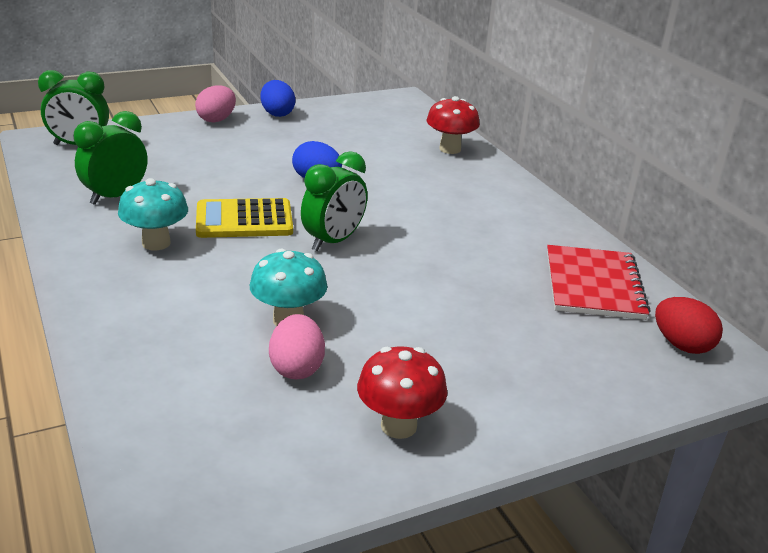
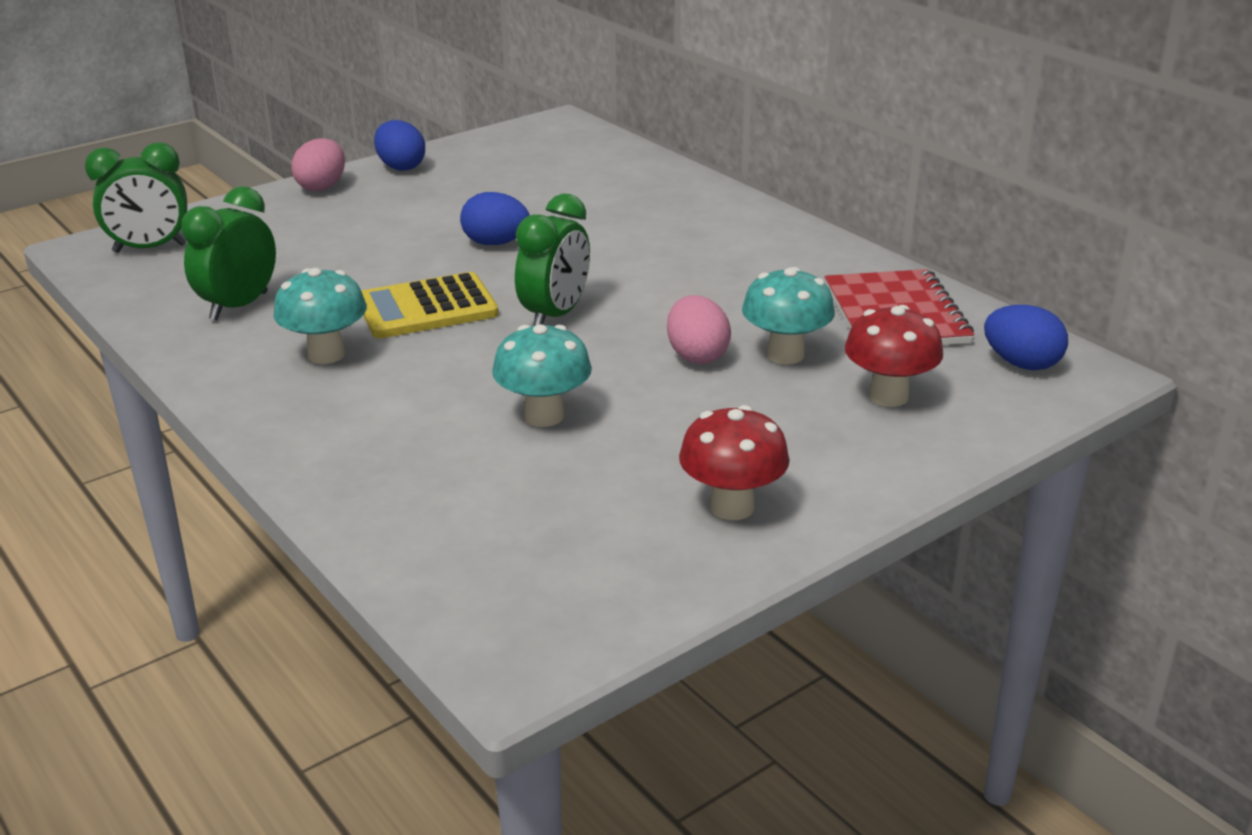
camera: 10 degrees left, 0 degrees up
(296, 368) = (581, 467): pink egg -> pink egg (697, 356)
(450, 149) = (651, 179): red mushroom -> red mushroom (888, 396)
(493, 303) = (785, 355): none -> turquoise mushroom
(682, 345) = (1021, 364): red egg -> blue egg

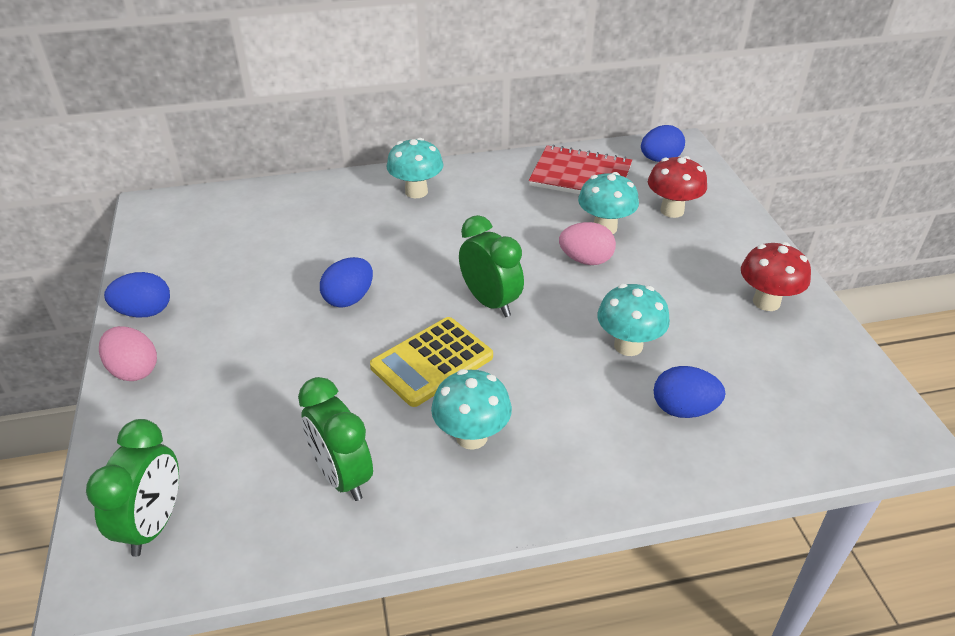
camera: 65 degrees left, 10 degrees up
(427, 308) = (432, 362): yellow calculator -> yellow calculator turned 45 degrees clockwise
(450, 473) = (683, 409): none -> blue egg
(730, 226) = (416, 191): none -> turquoise mushroom

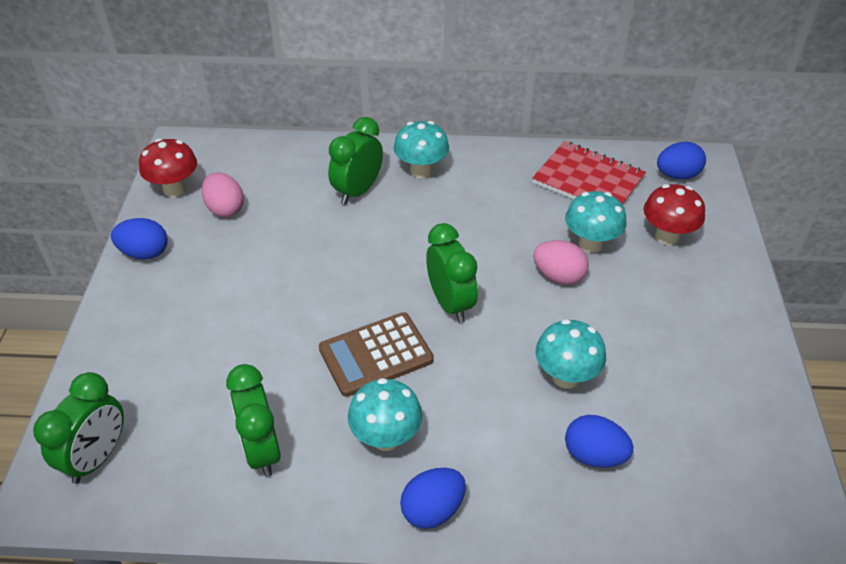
camera: 15 degrees right, 5 degrees up
(134, 370) = (120, 308): pink egg -> pink egg (225, 208)
(349, 299) = (323, 274): blue egg -> blue egg (432, 510)
(358, 219) = (357, 191): none -> green clock
(432, 362) = (376, 354): yellow calculator -> brown calculator
(766, 302) = (724, 358): red mushroom -> red mushroom (175, 189)

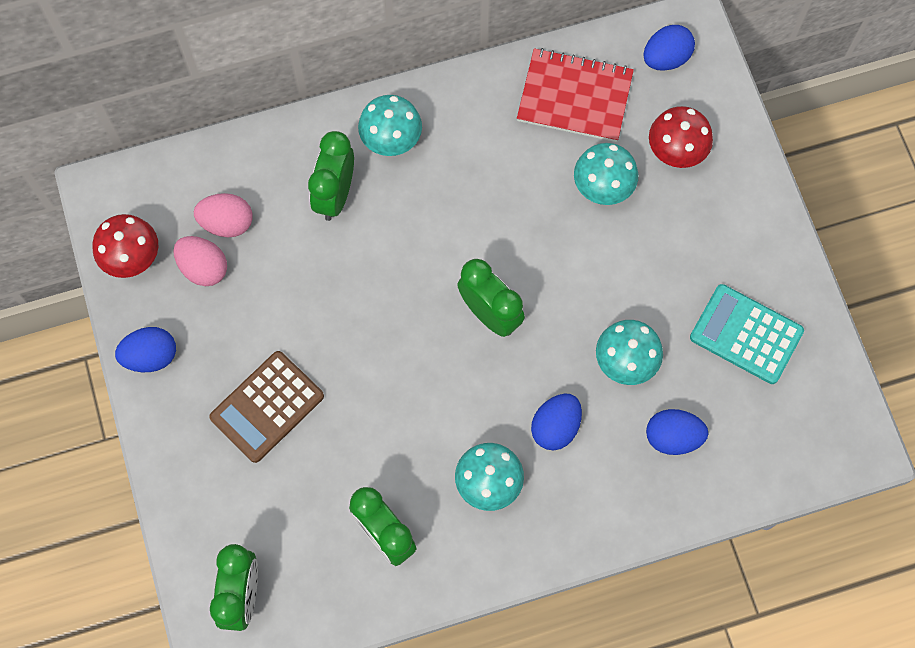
camera: 20 degrees left, 25 degrees up
(376, 354) = (442, 399): brown calculator -> brown calculator (267, 406)
(432, 510) = (555, 538): blue egg -> blue egg (555, 427)
(558, 276) = (583, 243): pink egg -> pink egg (227, 223)
(699, 388) = (746, 334): none -> turquoise calculator

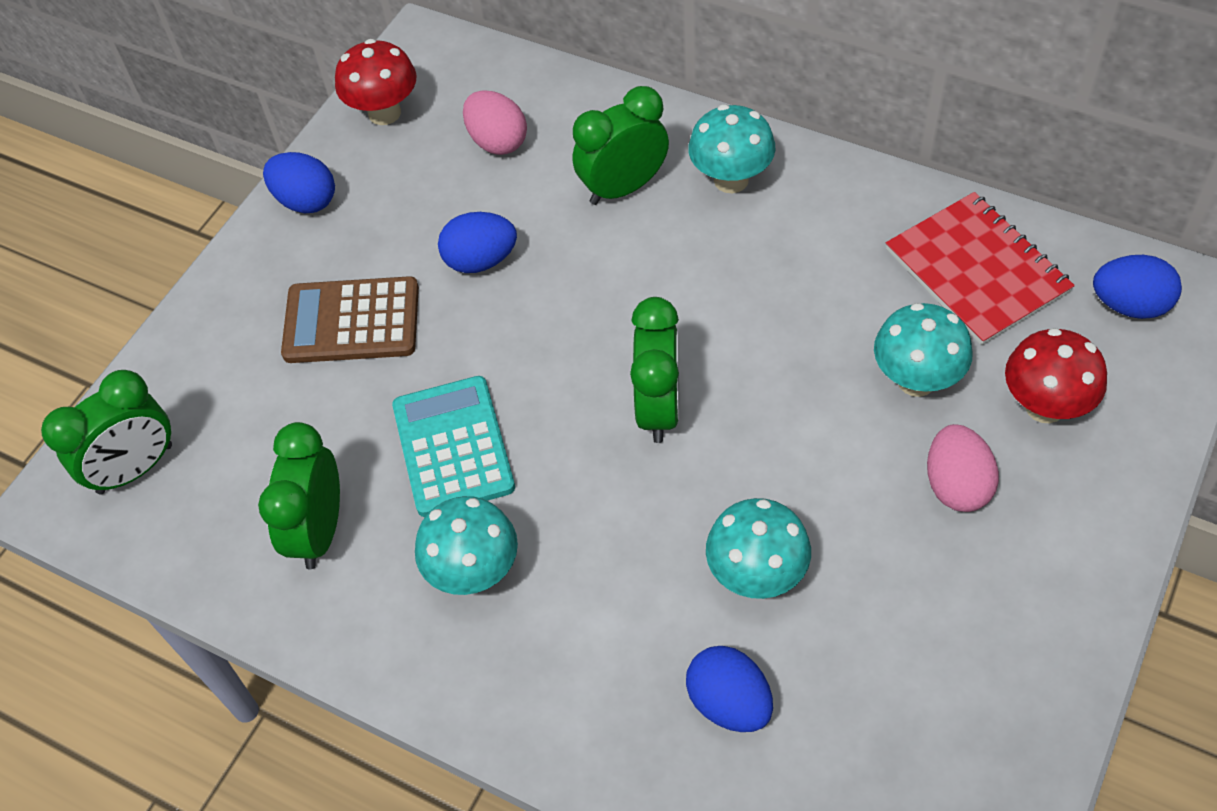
camera: 50 degrees right, 15 degrees down
(203, 268) = (434, 163): pink egg -> pink egg (956, 485)
(555, 427) = (607, 576): blue egg -> blue egg (480, 260)
(746, 334) = (939, 665): turquoise calculator -> turquoise calculator (453, 446)

